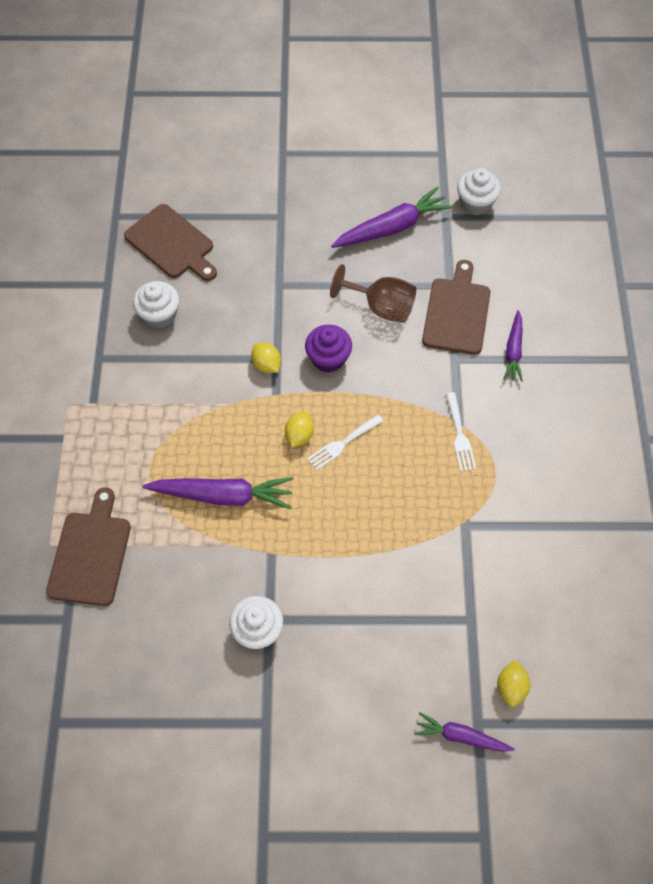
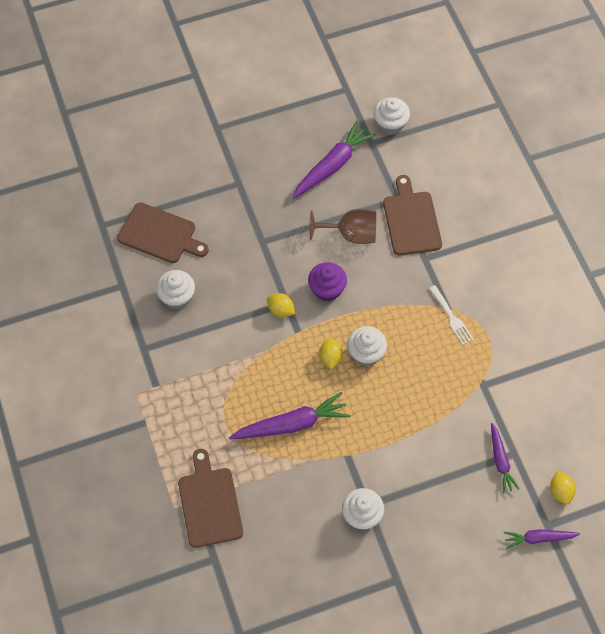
camera: 20 degrees left, 0 degrees up
(342, 443) = (366, 353): white fork -> white cupcake
(513, 350) = (466, 237): purple carrot -> purple carrot (500, 461)

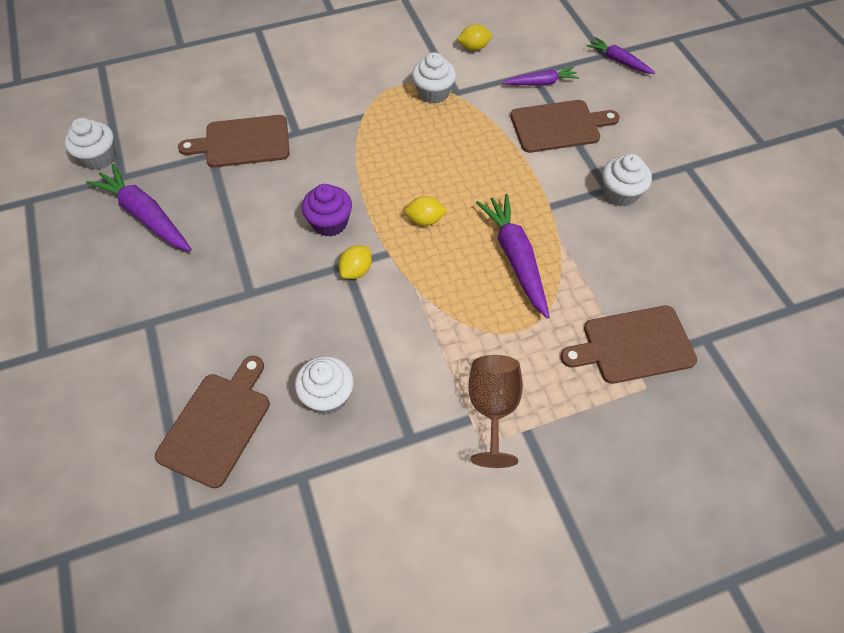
camera: 90 degrees left, 5 degrees down
(351, 234) = (253, 198): brown goblet -> brown goblet (493, 409)
(366, 353) = (419, 187): white cupcake -> white cupcake (433, 93)
(443, 472) = (559, 126): none -> brown cutting board
(451, 317) = (374, 112): white fork -> none
(538, 538) = (618, 61): purple carrot -> purple carrot turned 135 degrees clockwise
(560, 491) = (568, 44): yellow lemon -> yellow lemon (474, 47)

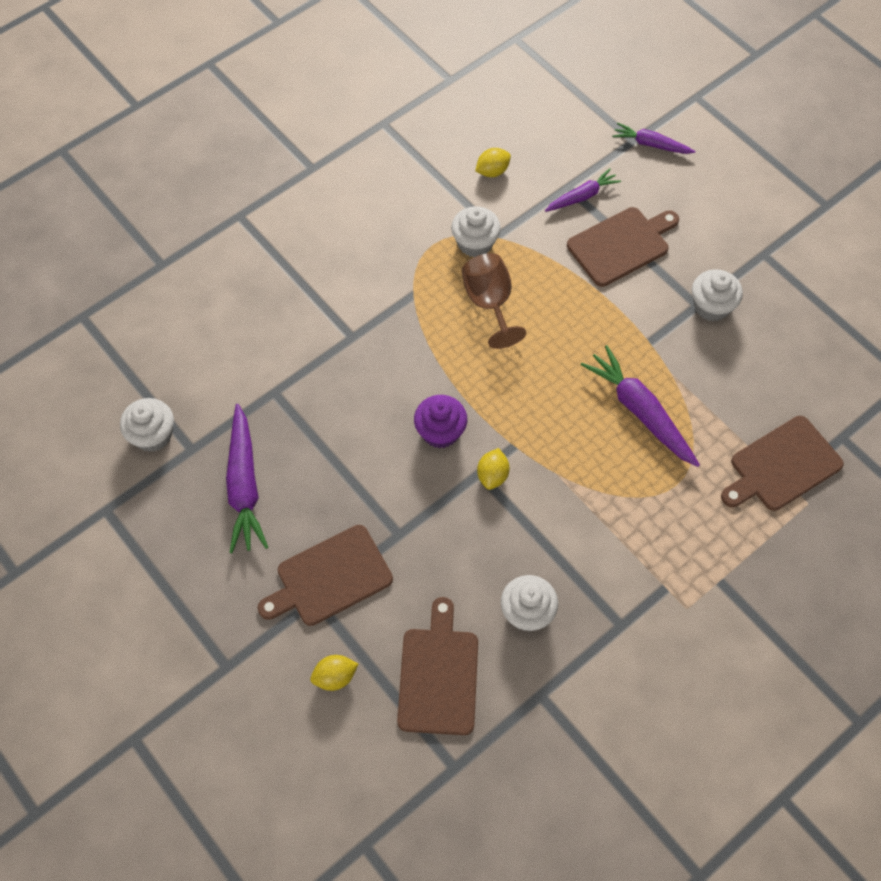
camera: 20 degrees left, 5 degrees up
(145, 215) = (244, 486): purple carrot -> purple carrot turned 120 degrees counterclockwise
(242, 142) = (300, 367): brown cutting board -> brown cutting board (329, 578)
(425, 220) = (534, 397): yellow lemon -> yellow lemon (335, 677)
(493, 409) = (682, 572): brown goblet -> brown goblet (490, 303)

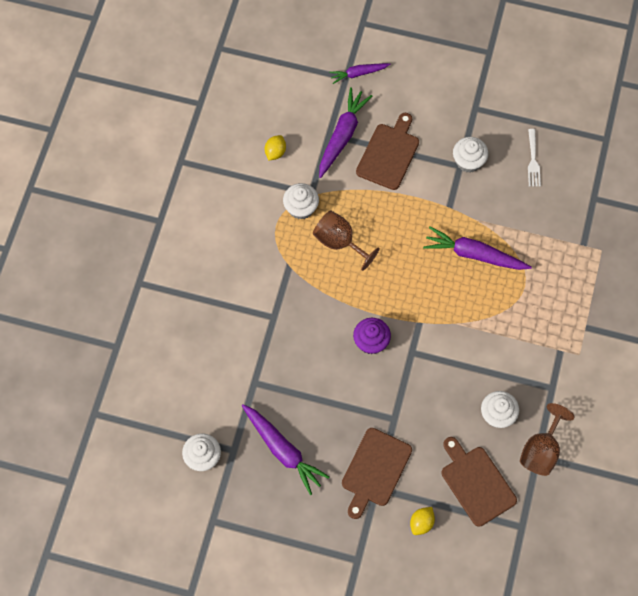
camera: 35 degrees left, 5 degrees up
(492, 475) = (420, 348): yellow lemon -> none
(550, 692) = (541, 450): none -> brown goblet
(582, 196) = (342, 135): purple carrot -> purple carrot, size x1.68
(782, 466) = (573, 237): brown cutting board -> none
(794, 351) = (533, 161): none -> white fork

